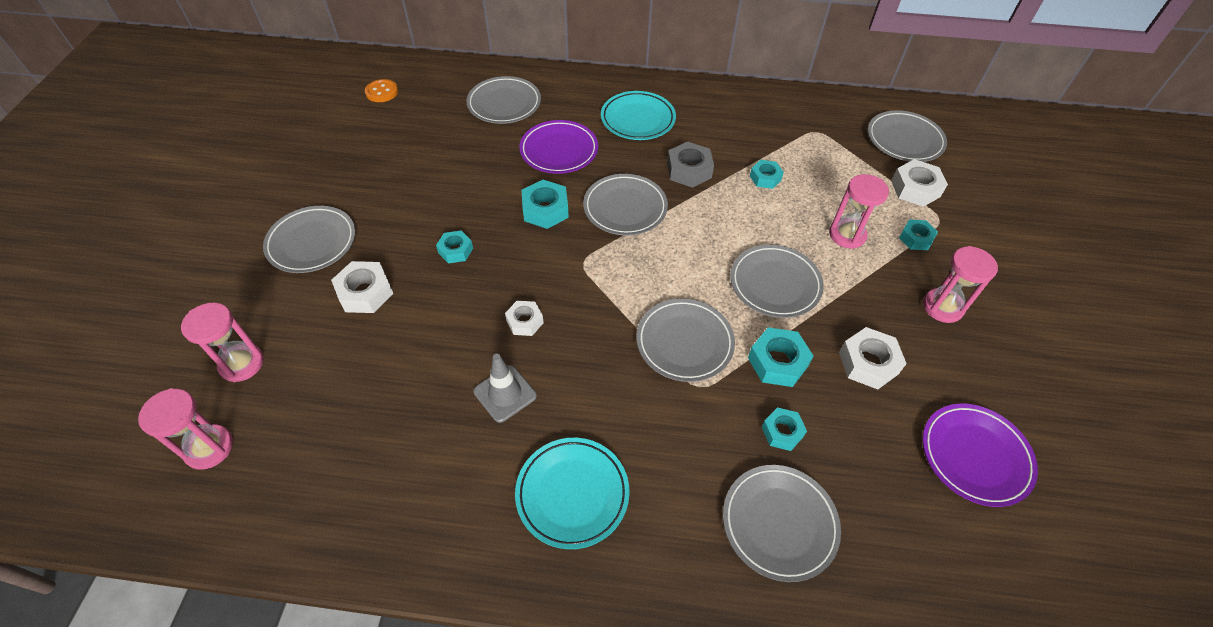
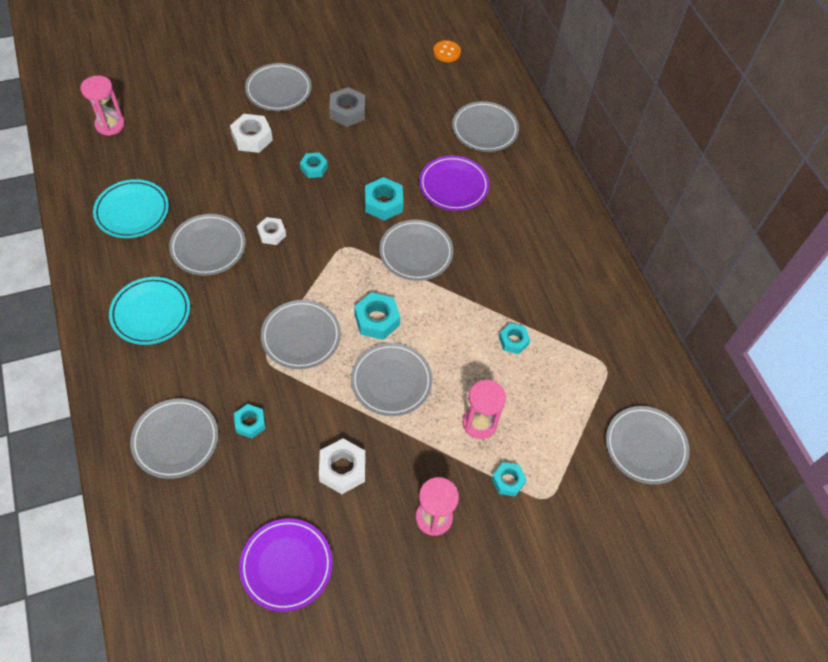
camera: 60 degrees right, 5 degrees up
(242, 364) = (170, 108): pink hourglass -> none
(505, 393) = (208, 247): grey traffic cone -> grey plate
(638, 119) = (527, 224): turquoise plate -> turquoise plate (132, 211)
(689, 170) = (487, 282): grey nut -> grey nut (347, 112)
(777, 362) = (312, 404): turquoise nut -> turquoise nut (377, 320)
(915, 189) = (577, 469): white nut -> none

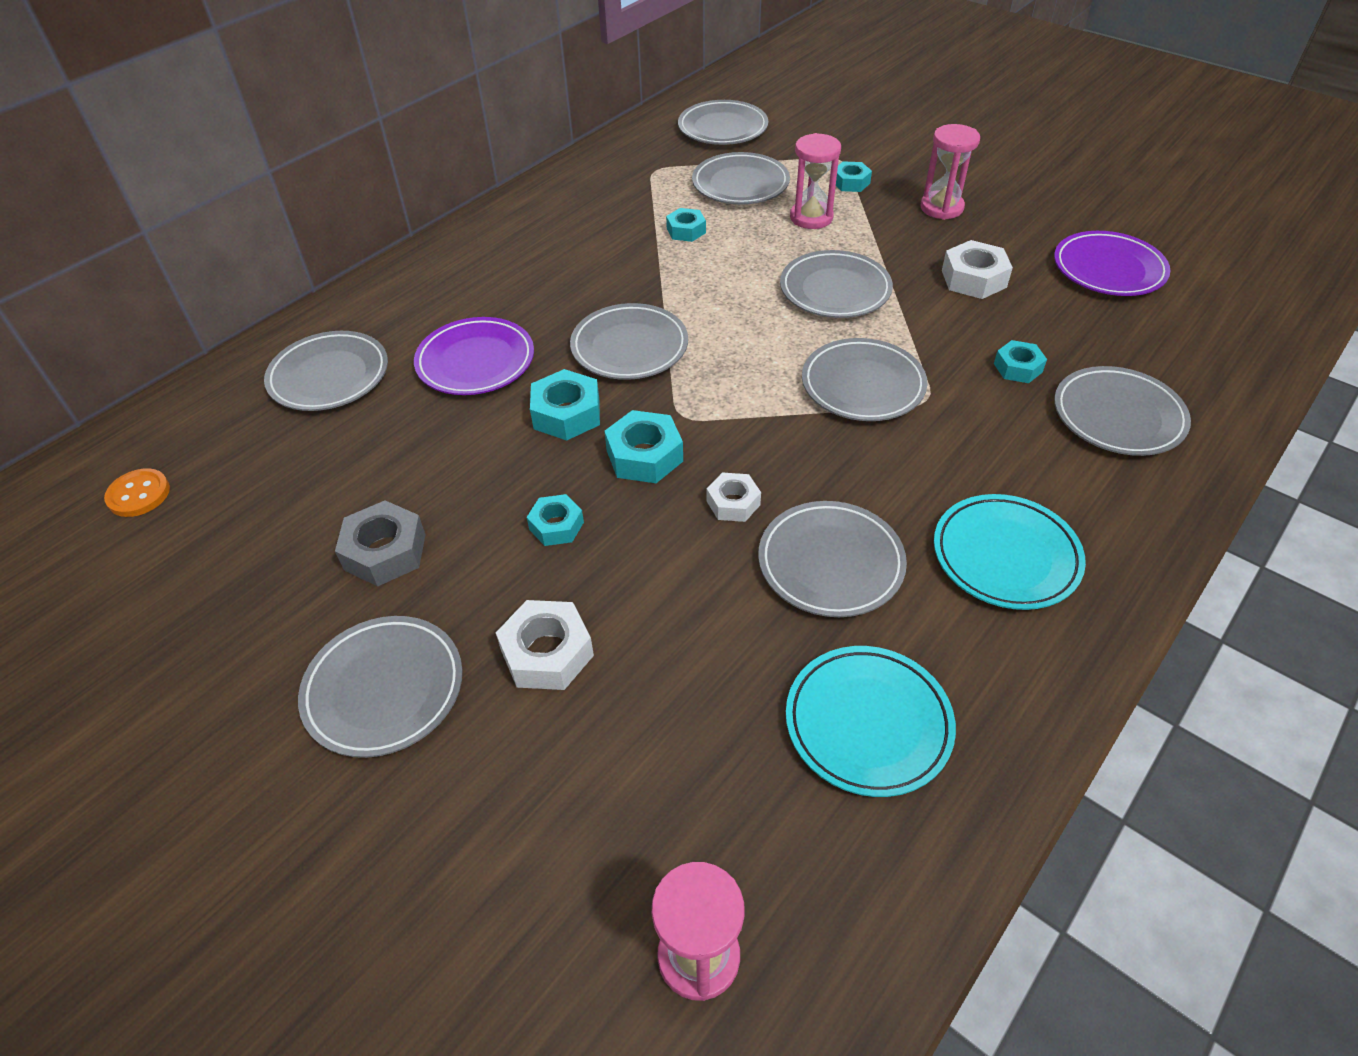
camera: 115 degrees left, 10 degrees down
(377, 320) = (767, 335): turquoise nut -> turquoise nut (644, 456)
(552, 407) = (740, 184): none -> grey plate

